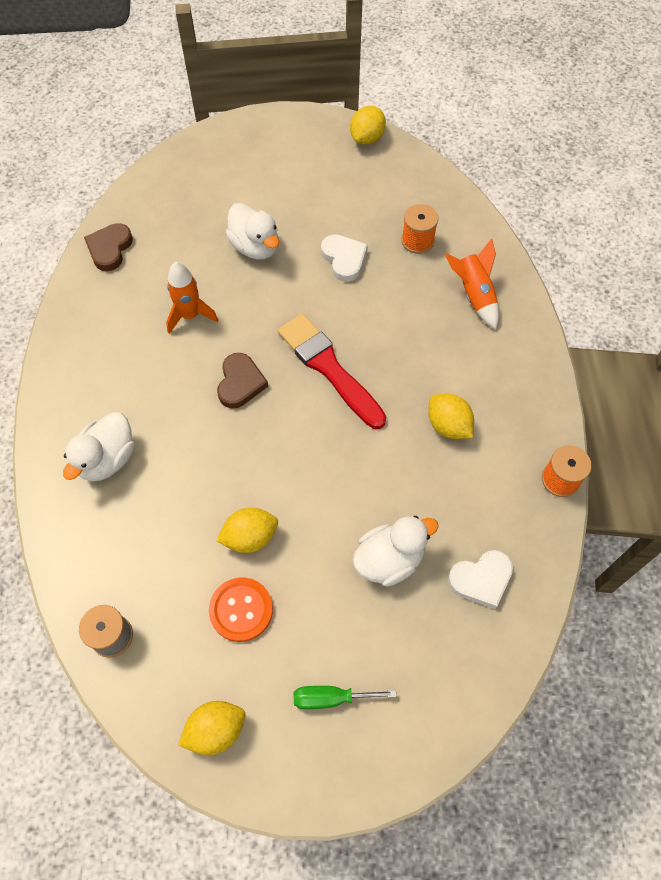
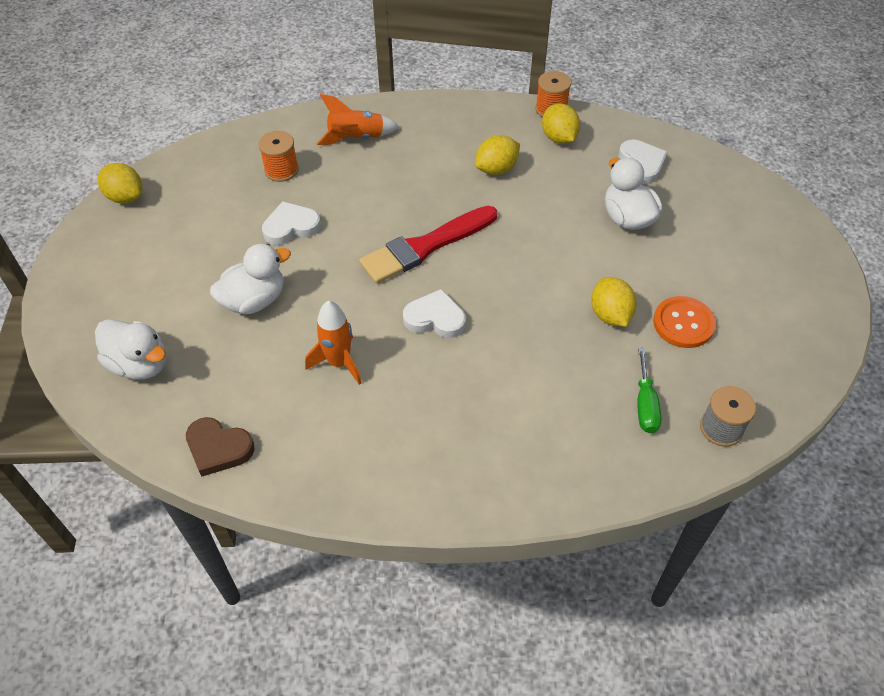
camera: 85 degrees left, 10 degrees down
(107, 459) = (522, 440): white duck -> white duck (140, 364)
(216, 730) = (796, 344): yellow lemon -> yellow lemon (559, 138)
(240, 383) = (435, 318): brown heart -> white heart
(331, 698) = (754, 264): green screwdriver -> green screwdriver (645, 404)

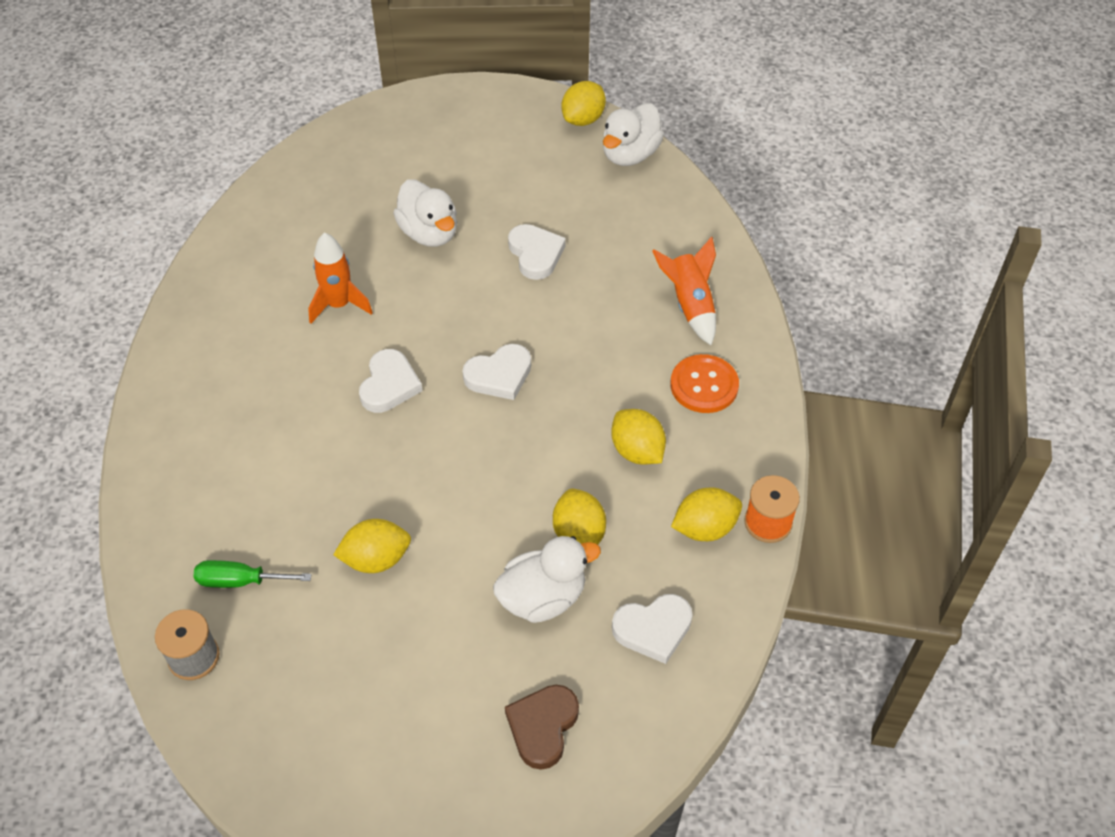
camera: 90 degrees right, 0 degrees up
(140, 364) = (357, 160): white duck -> white duck (630, 154)
(218, 448) = (253, 224): brown heart -> brown heart (542, 727)
(281, 170) = (629, 239): orange spool -> none
(425, 247) = (499, 375): red brush -> white heart
(572, 200) = (579, 534): none -> yellow lemon
(683, 323) = (353, 640): orange button -> orange button (704, 385)

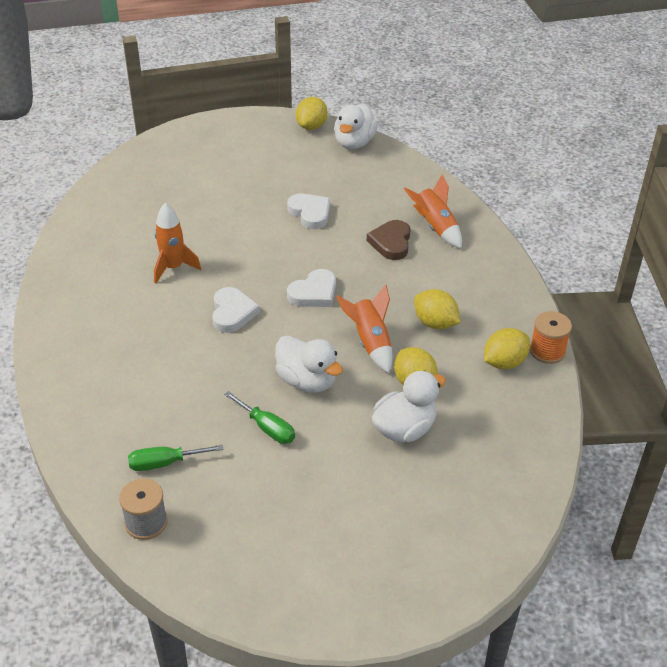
camera: 15 degrees left, 10 degrees down
(376, 559) = (267, 428): yellow lemon -> green screwdriver
(429, 233) = (225, 212): white duck -> white duck (307, 381)
(542, 727) = (439, 513): brown heart -> brown heart (391, 243)
(545, 462) = (370, 342): none -> orange rocket
(653, 629) = (494, 433): white heart -> none
(704, 385) = (466, 274): orange button -> none

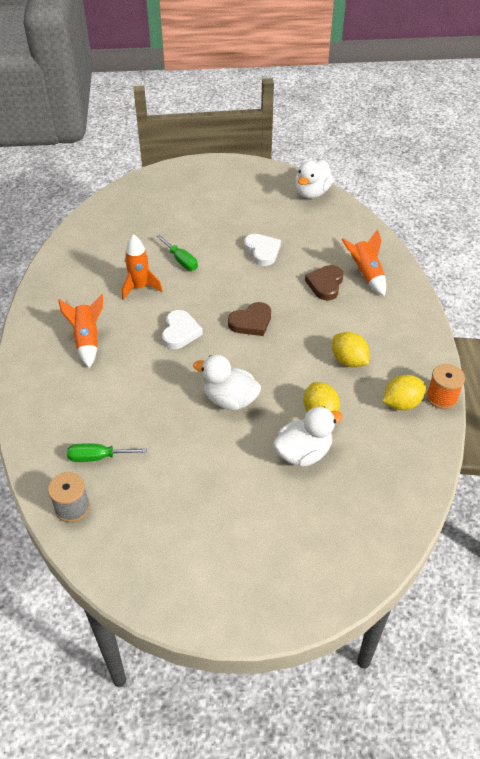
camera: 10 degrees right, 5 degrees up
(267, 428) = (188, 437): green screwdriver -> green screwdriver (181, 261)
(307, 381) = (229, 399): white duck -> white duck turned 150 degrees clockwise
(311, 126) = (279, 175): yellow lemon -> none
(314, 293) = (251, 322): white heart -> brown heart
(370, 342) = (290, 371): orange rocket -> orange rocket (87, 340)

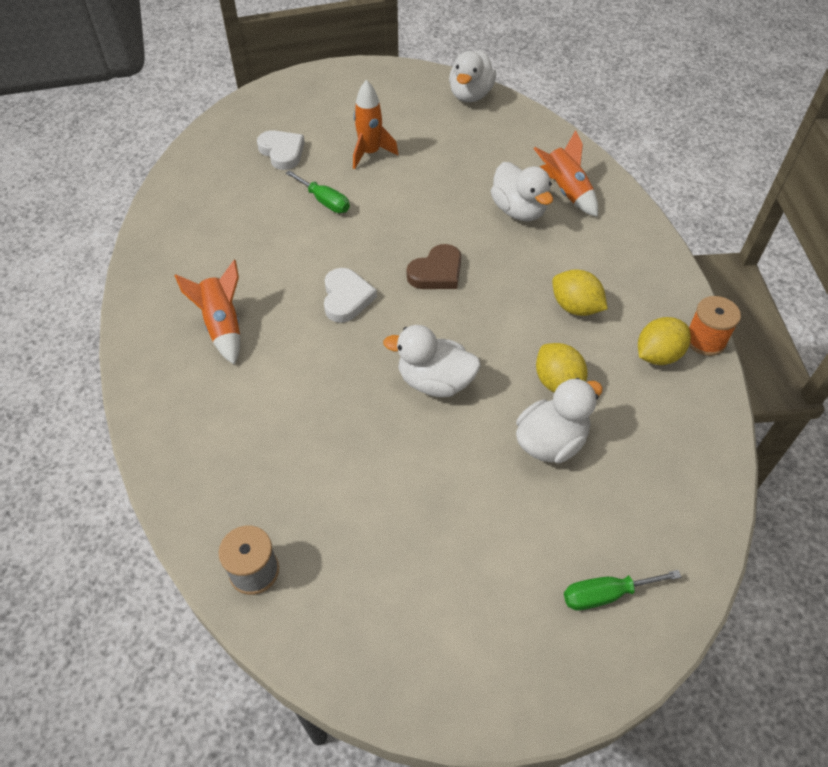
camera: 10 degrees left, 5 degrees up
(97, 457) = (274, 491): green screwdriver -> green screwdriver (605, 594)
(140, 287) = (278, 244): orange rocket -> orange rocket (370, 153)
(262, 251) = (427, 177): white heart -> white heart (282, 152)
(325, 284) = (518, 210): brown heart -> white duck

